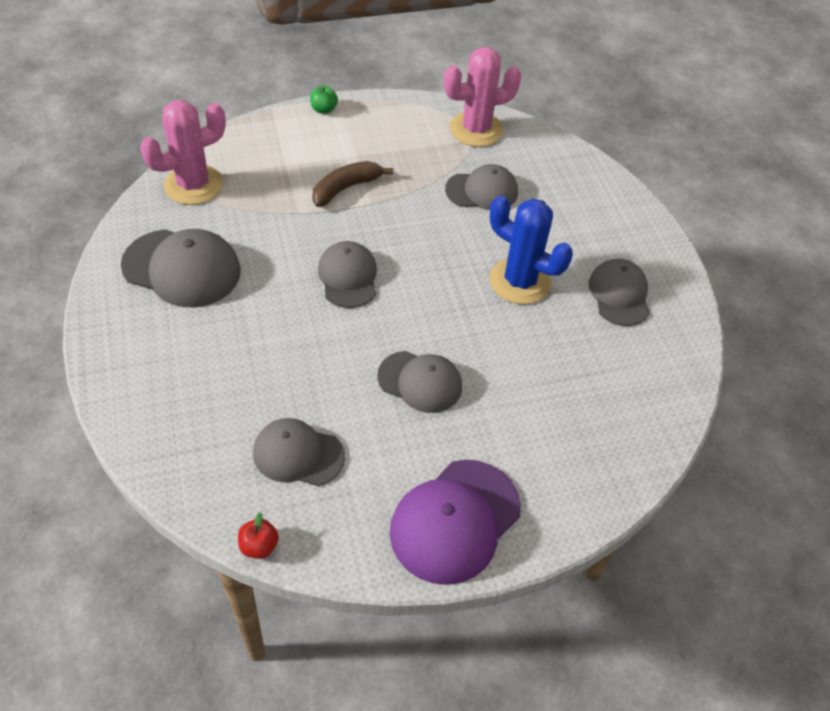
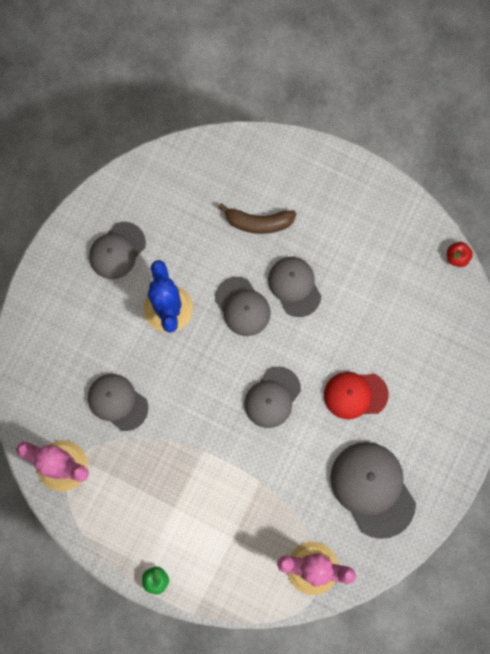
camera: 135 degrees left, 25 degrees up
(265, 330) = (355, 395): none -> red cap
(298, 454) = (399, 294): grey cap -> grey cap (242, 306)
(346, 188) = (209, 479): brown banana -> brown banana (258, 222)
(455, 521) = (348, 193): purple cap -> none

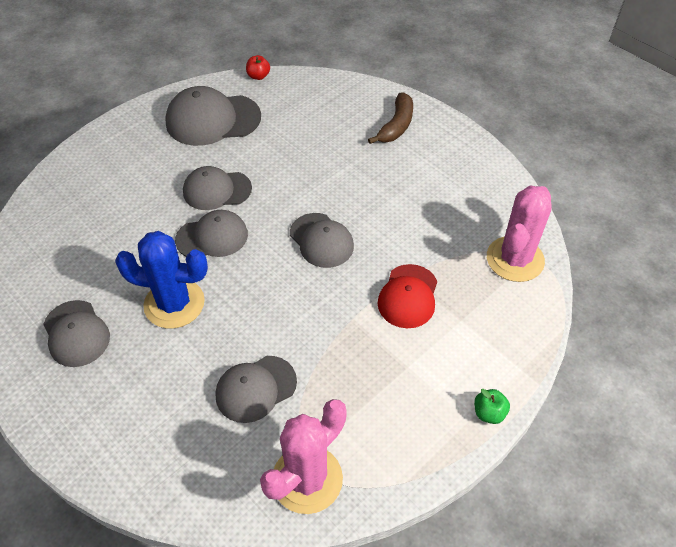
camera: 70 degrees left, 25 degrees down
(258, 222) = (133, 199): brown banana -> brown banana (396, 126)
(355, 395) = (349, 176): red cap -> red cap (408, 296)
(372, 489) = (448, 190): grey cap -> grey cap (213, 120)

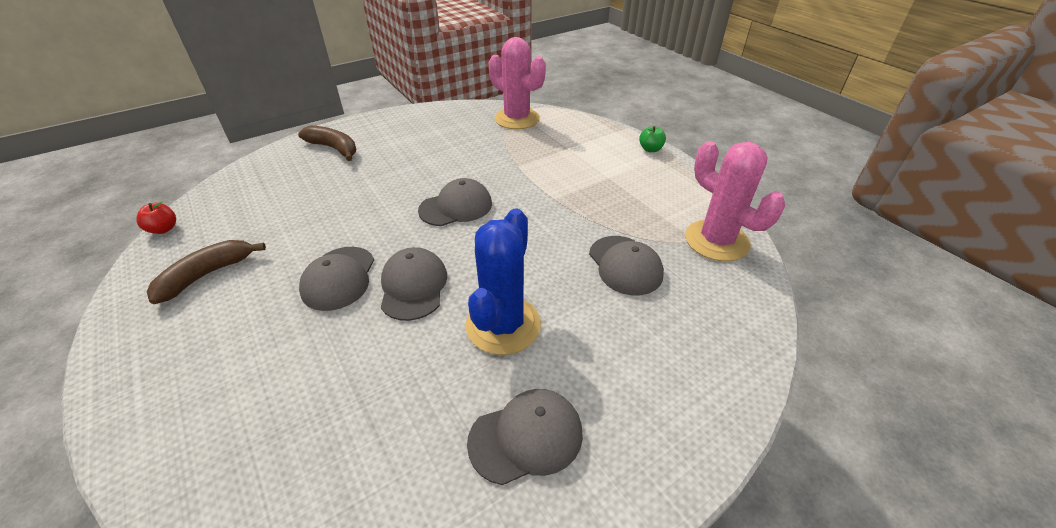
camera: 80 degrees left, 10 degrees down
(213, 120) = (207, 275): grey cap -> brown banana
(408, 296) = (538, 168): red cap -> none

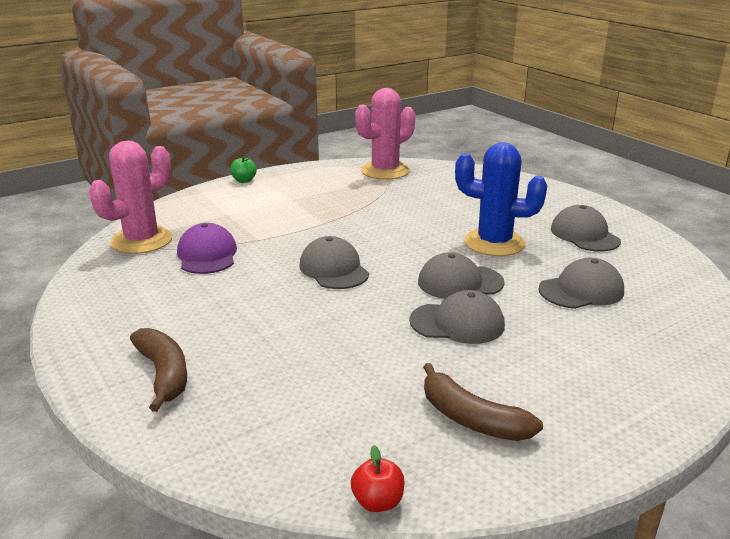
camera: 90 degrees left, 15 degrees down
(334, 148) = (164, 374): brown banana -> brown banana turned 120 degrees clockwise
(490, 146) = (207, 255): none -> purple cap
(625, 265) = (417, 200): grey cap -> grey cap (581, 290)

